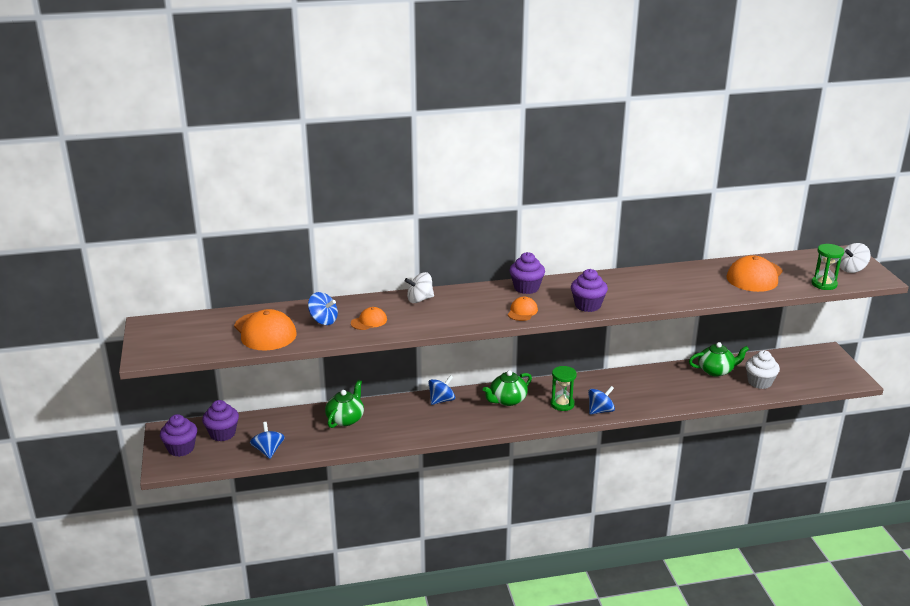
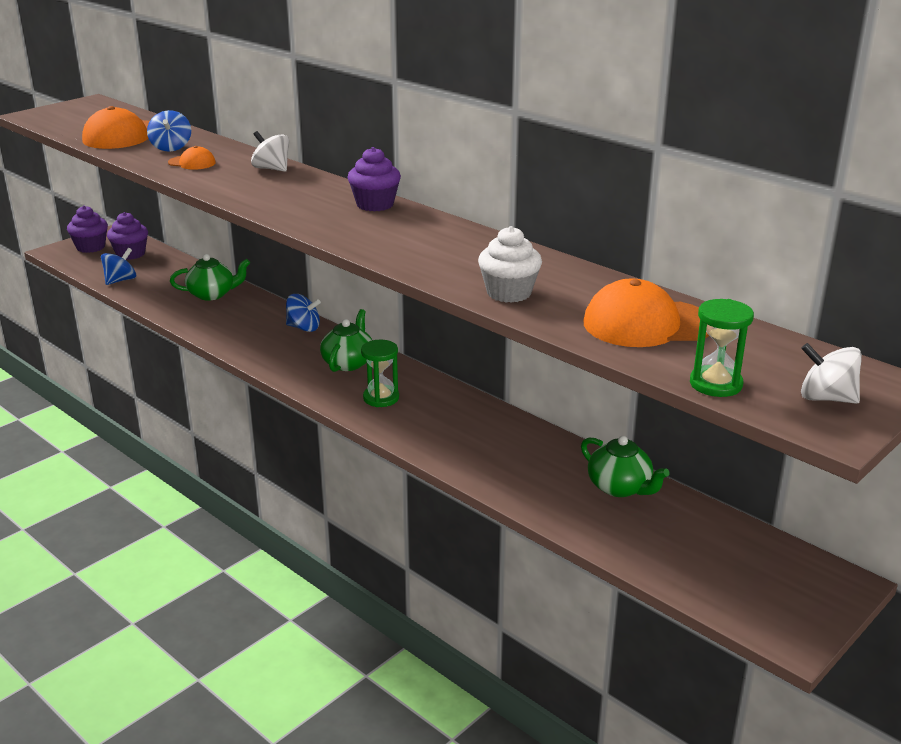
camera: 55 degrees right, 0 degrees up
(507, 400) = (348, 363): green teapot -> green teapot turned 90 degrees clockwise
(522, 311) = (308, 216): orange cap -> none
(587, 305) = (374, 243): purple cupcake -> none
(600, 411) = (396, 427): blue spinning top -> none
(759, 382) = (640, 536): white cupcake -> white cupcake (509, 293)

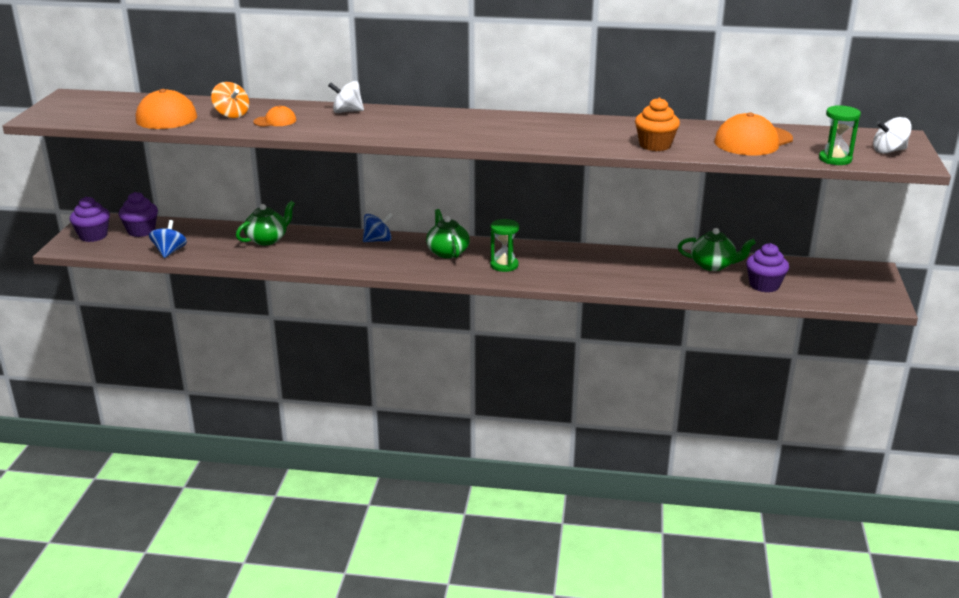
camera: 35 degrees left, 0 degrees up
(171, 147) = (232, 114): blue spinning top -> orange spinning top
(375, 204) = (471, 117): purple cupcake -> purple cupcake (764, 285)
(509, 293) = (655, 145): white cupcake -> orange cupcake

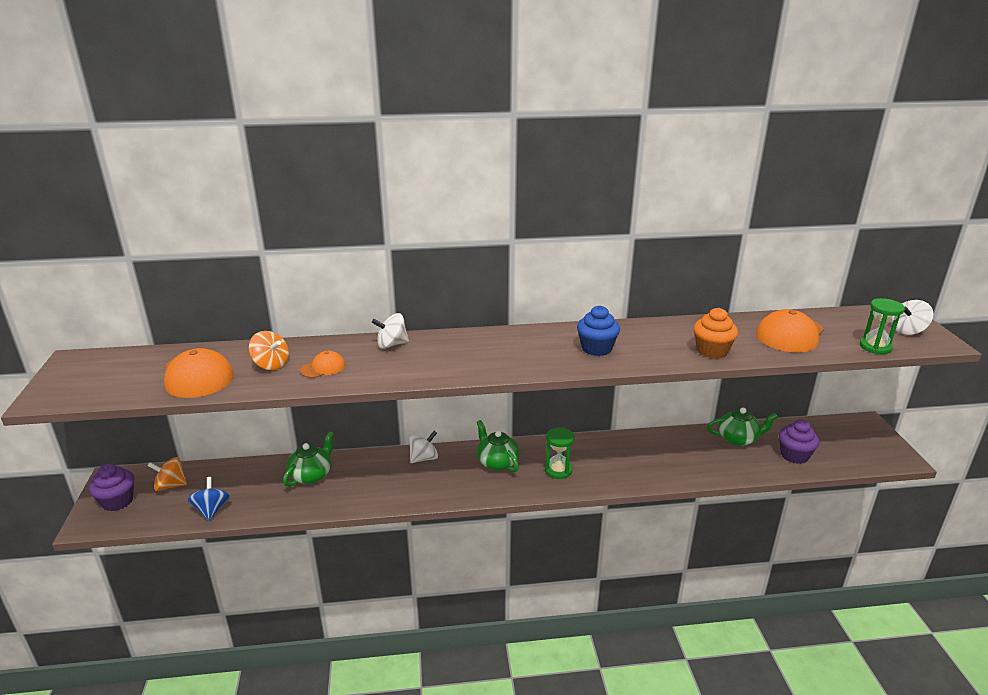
camera: 15 degrees left, 0 degrees up
(141, 231) = (170, 485): purple cupcake -> orange spinning top
(378, 240) = (424, 458): blue spinning top -> white spinning top
(540, 132) = (596, 348): none -> blue cupcake

